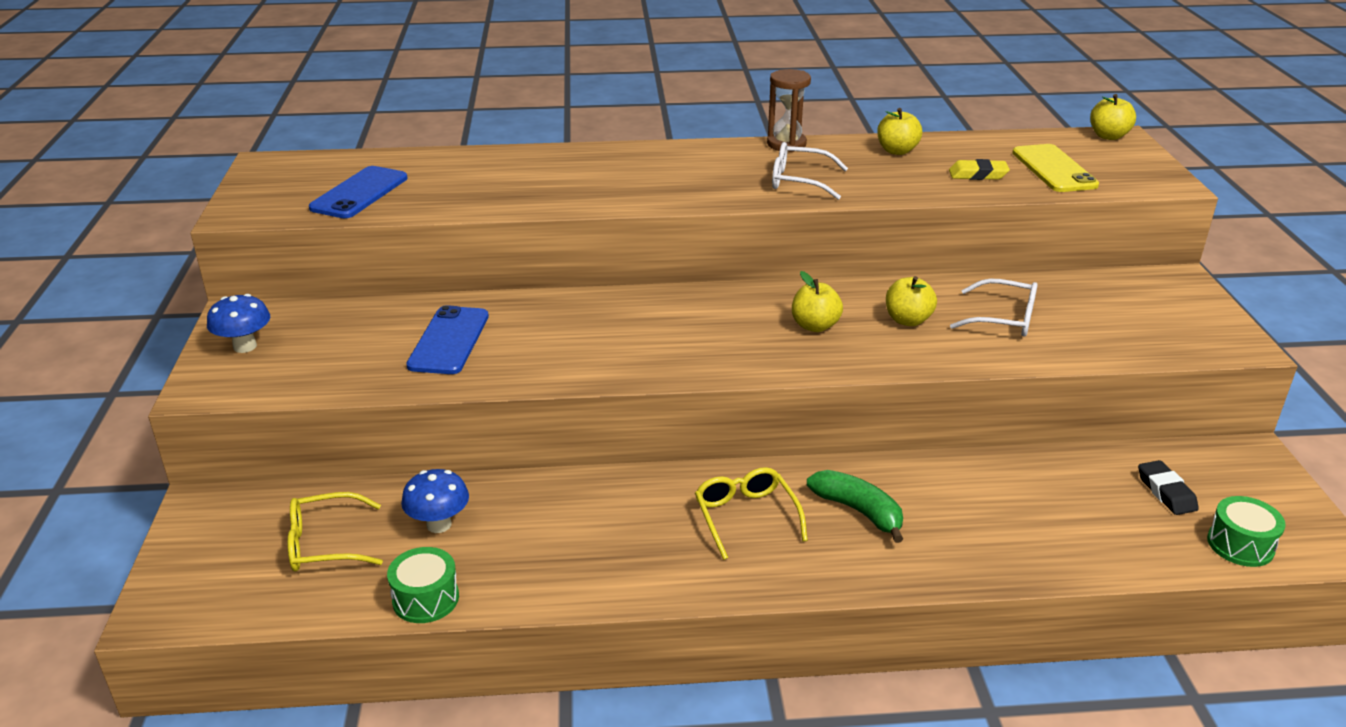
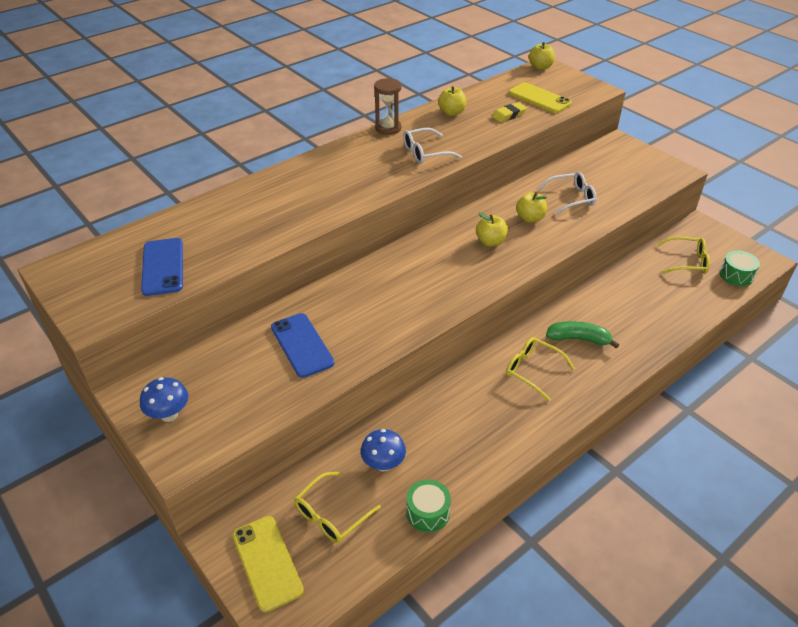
camera: 35 degrees left, 10 degrees up
(212, 552) = (267, 562): none -> yellow phone
(1166, 492) = (687, 262): black eraser -> yellow glasses

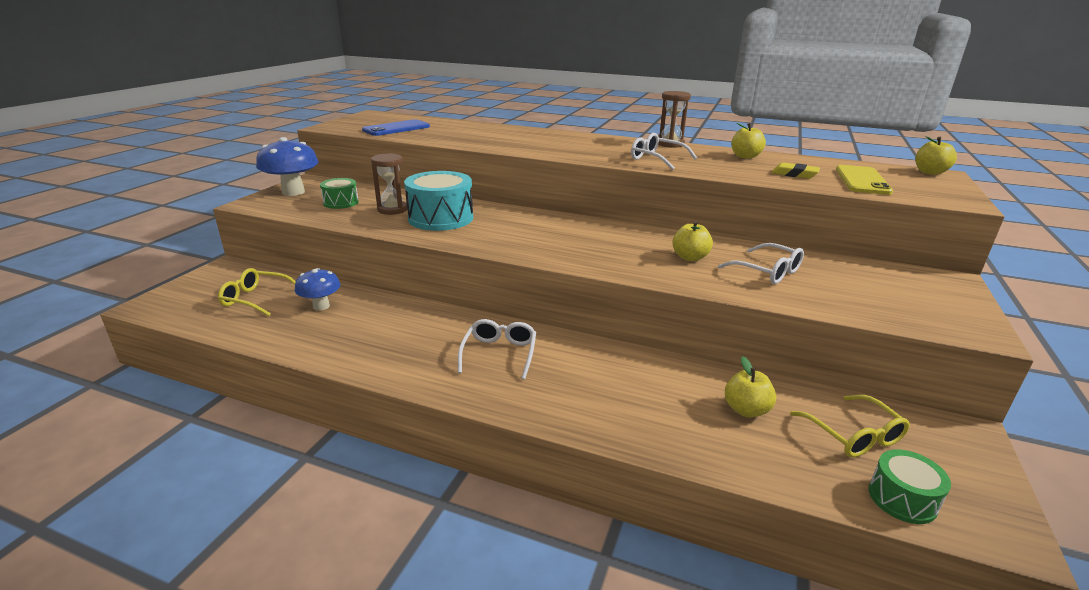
camera: 60 degrees right, 15 degrees down
(169, 414) = (293, 192): blue mushroom -> blue mushroom, size x1.62
(267, 562) = (203, 287): yellow phone -> none
(302, 345) = (392, 209): blue phone -> brown hourglass
(353, 318) = (441, 218): none -> turquoise drum
(427, 512) = (270, 339): green drum -> green drum (341, 202)
(490, 242) = (618, 247): yellow apple -> yellow apple (746, 410)
(532, 370) = (499, 353): yellow glasses -> white glasses
(578, 339) = (580, 373): green banana -> none

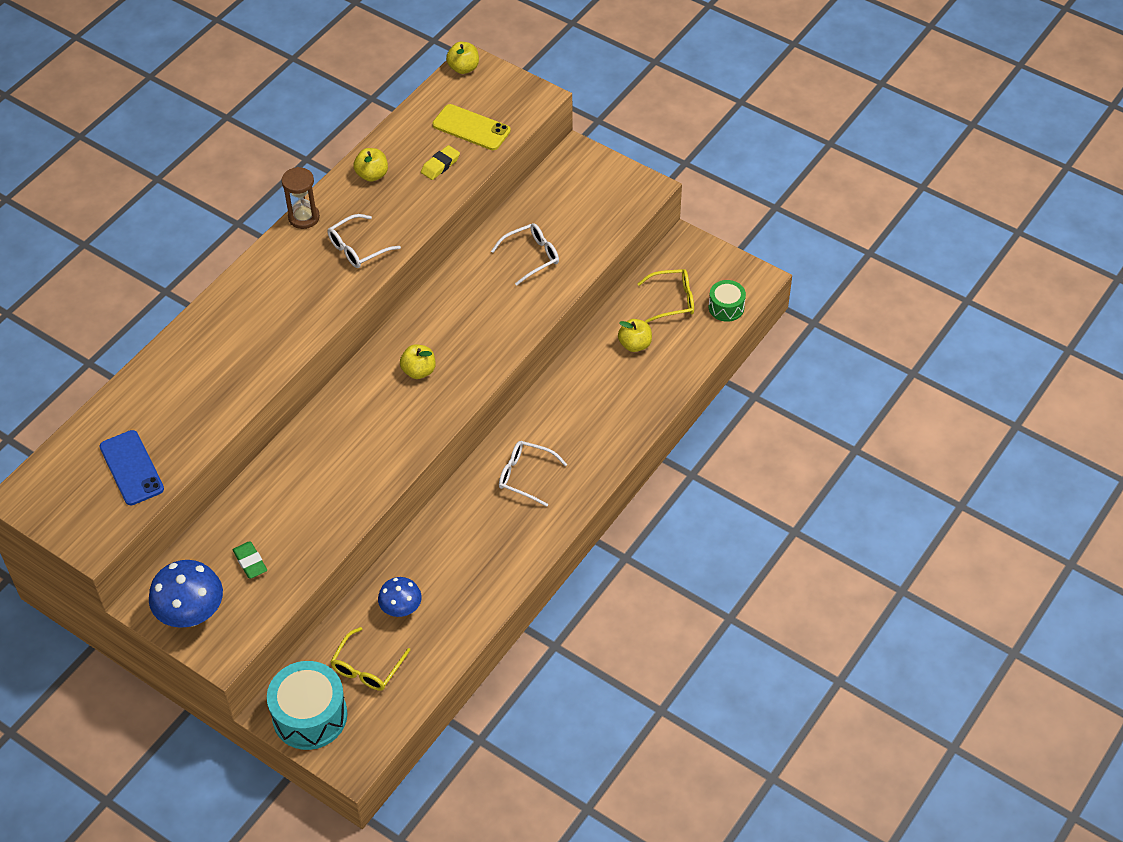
camera: 75 degrees left, 25 degrees up
(341, 202) = (250, 562): green drum -> green eraser
(392, 209) = (291, 512): brown hourglass -> none
(441, 218) = (333, 469): turquoise drum -> turquoise drum (310, 716)
(690, 257) = (490, 296): yellow apple -> yellow apple (419, 371)

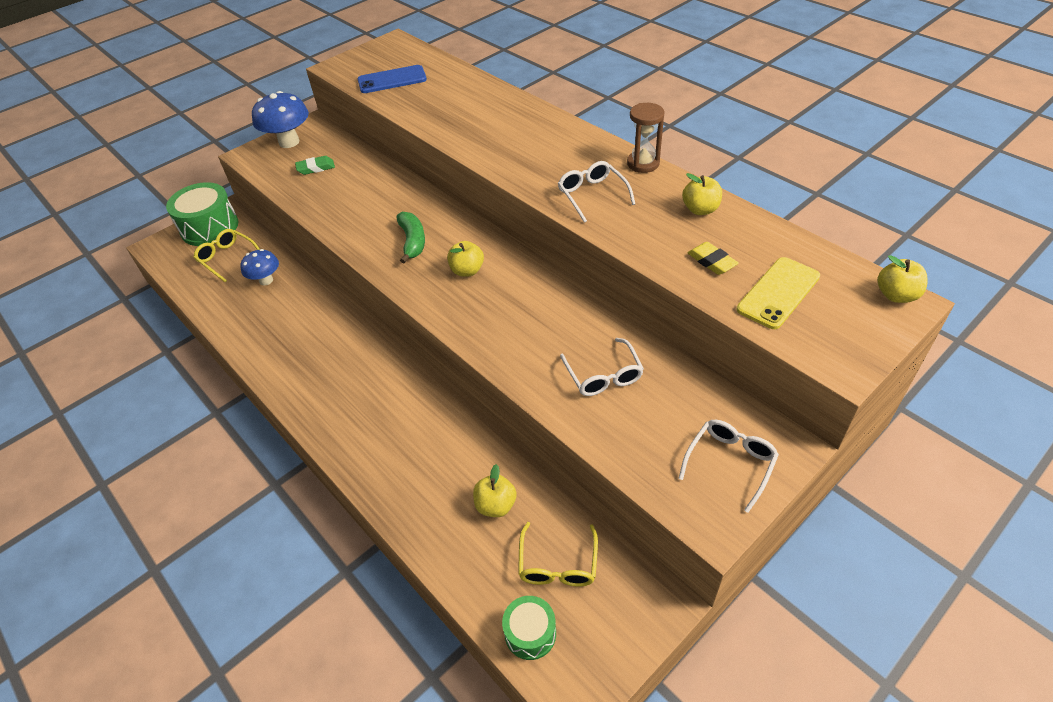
camera: 105 degrees right, 5 degrees down
(310, 716) = (209, 227): turquoise drum -> green drum
(380, 426) = (412, 241): none -> green banana
(525, 476) = (357, 377): white glasses -> white glasses (730, 463)

